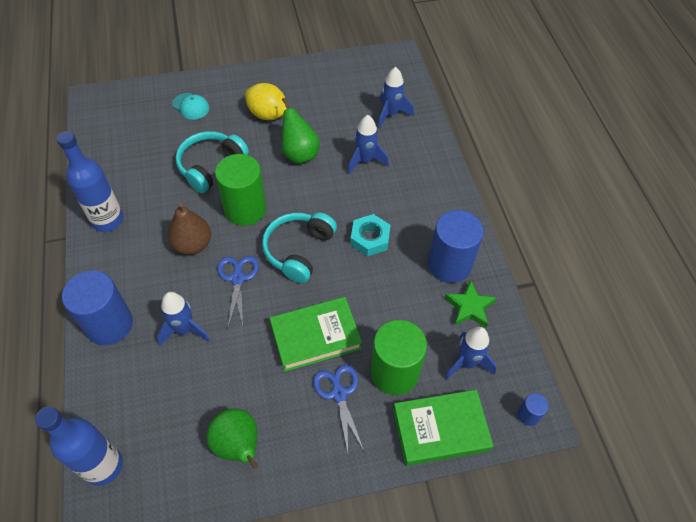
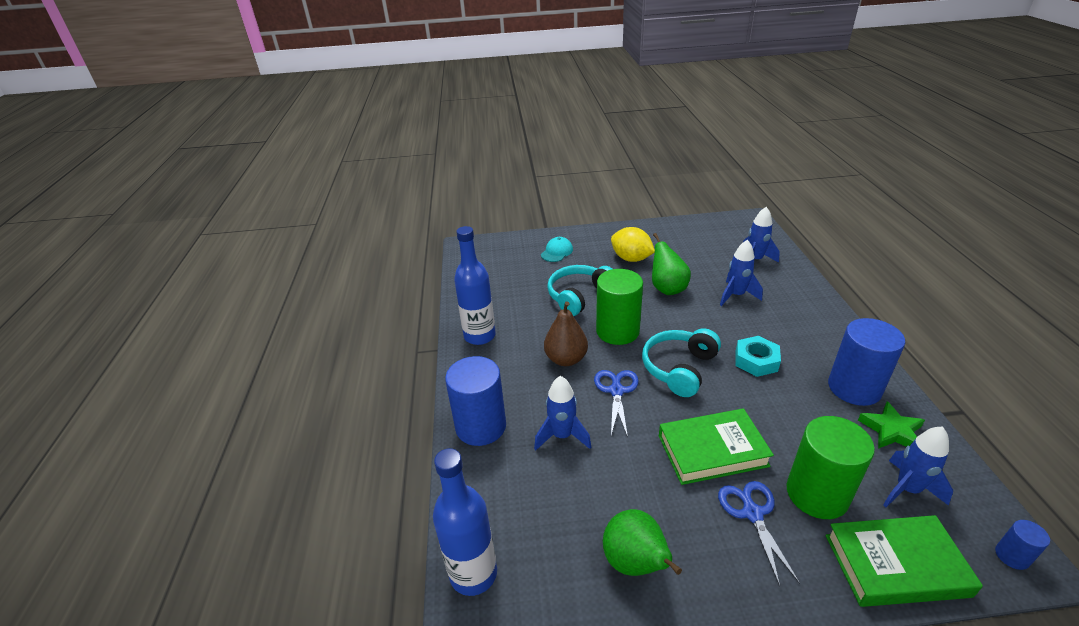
camera: 10 degrees right, 20 degrees down
(191, 106) = (557, 252): turquoise cap -> turquoise cap turned 105 degrees counterclockwise

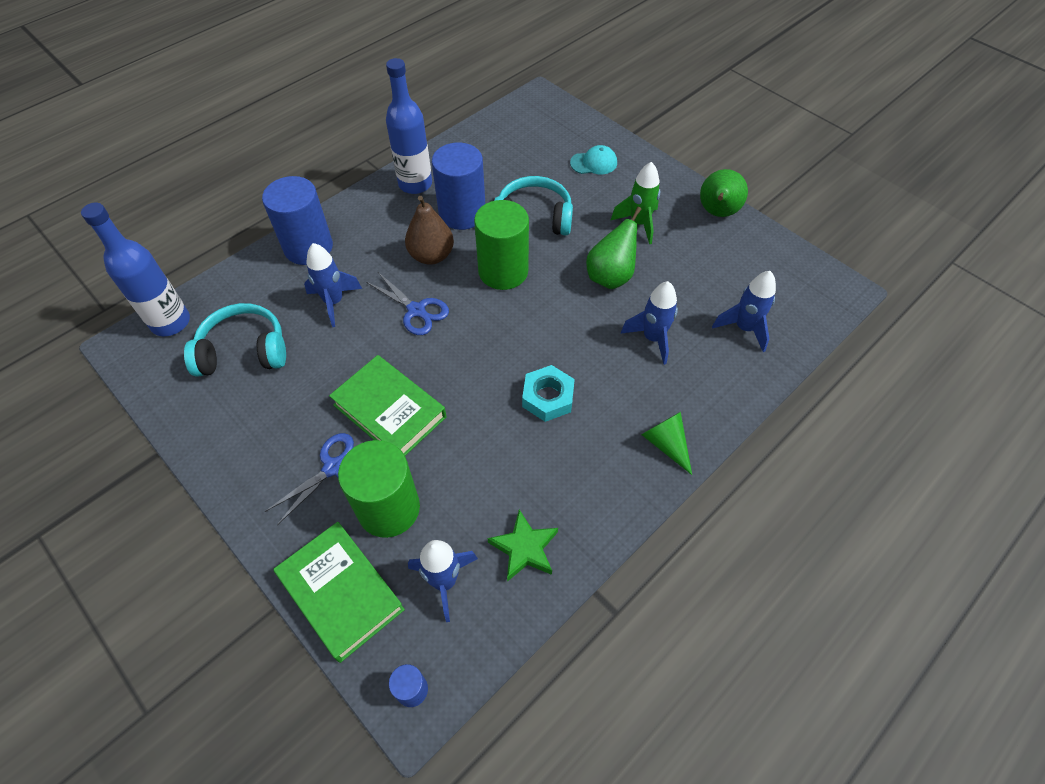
camera: 50 degrees right, 20 degrees up
(616, 391) = (416, 310): blue scissors -> blue scissors turned 75 degrees clockwise
(631, 259) = (639, 224): yellow lemon -> green rocket
(635, 563) = (234, 410): green pear -> green pear (717, 213)
(679, 368) = (485, 341): turquoise headphones -> turquoise headphones (244, 351)
(830, 328) = (666, 444): none -> green cone
(854, 388) = (571, 497): blue cylinder -> blue cylinder (462, 213)

